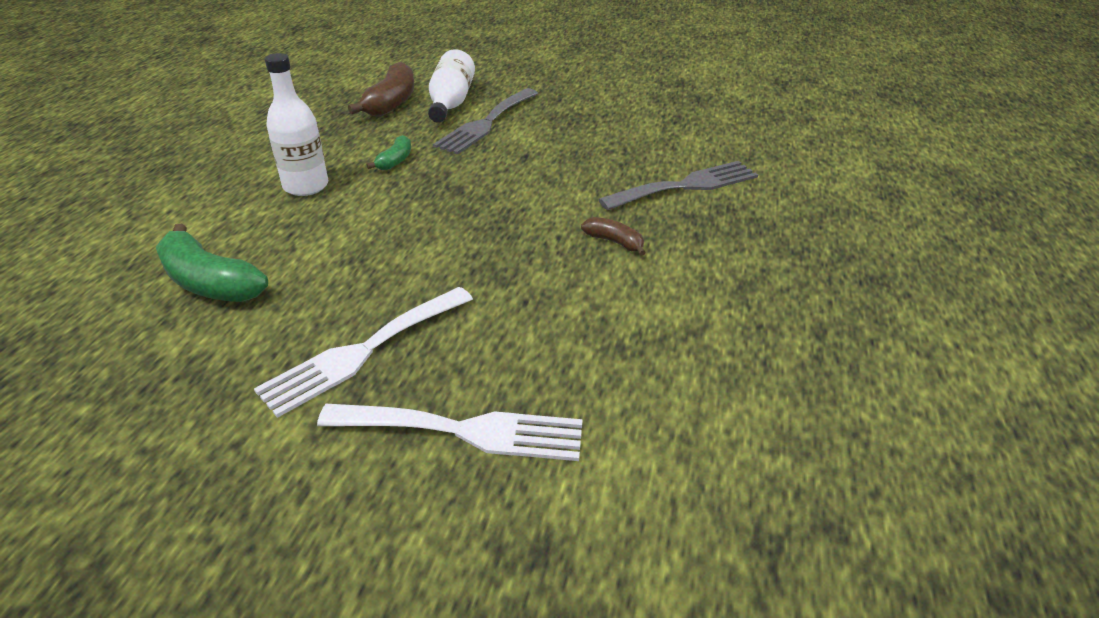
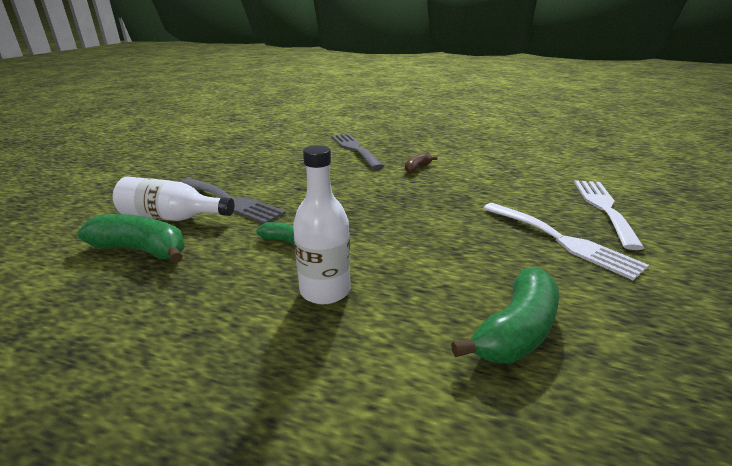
camera: 85 degrees left, 10 degrees down
(391, 102) = (142, 250): brown banana -> green banana

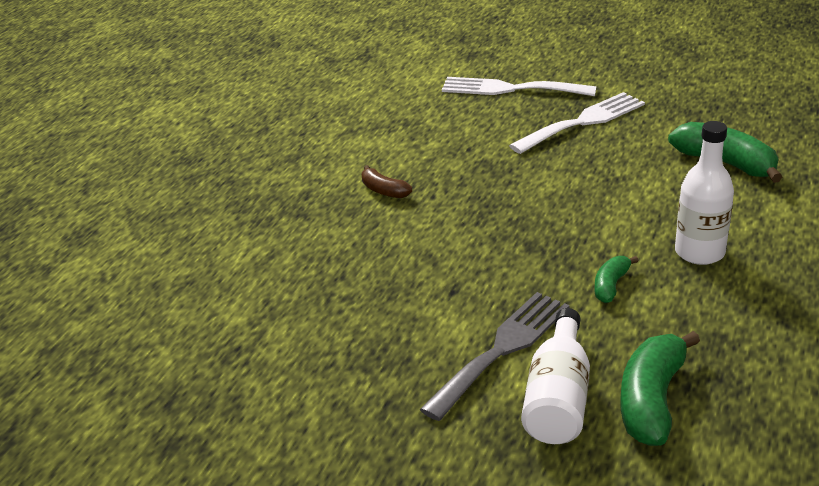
camera: 85 degrees left, 5 degrees up
(354, 149) = (284, 246): grey fork -> none

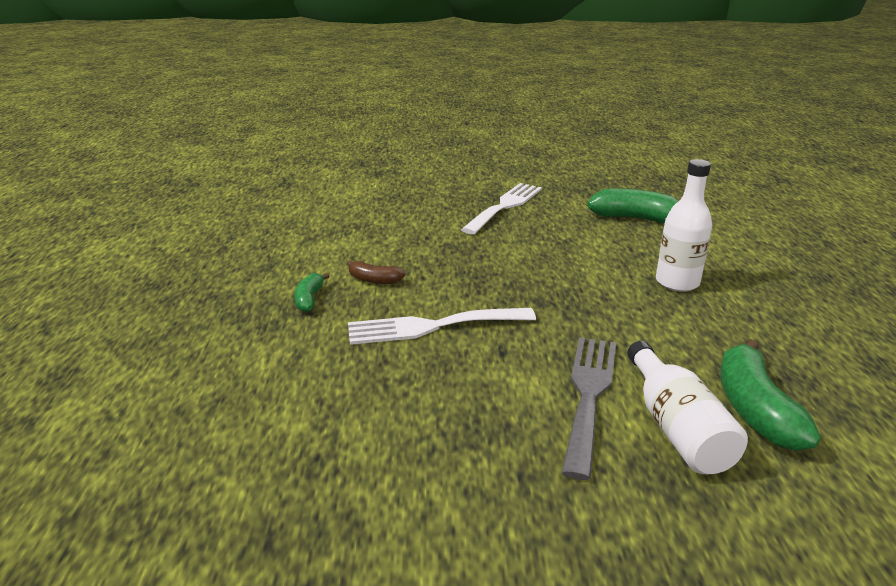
camera: 25 degrees left, 5 degrees down
(510, 89) = (428, 191): white fork -> white fork (432, 326)
(611, 286) = (633, 320): green banana -> green banana (309, 299)

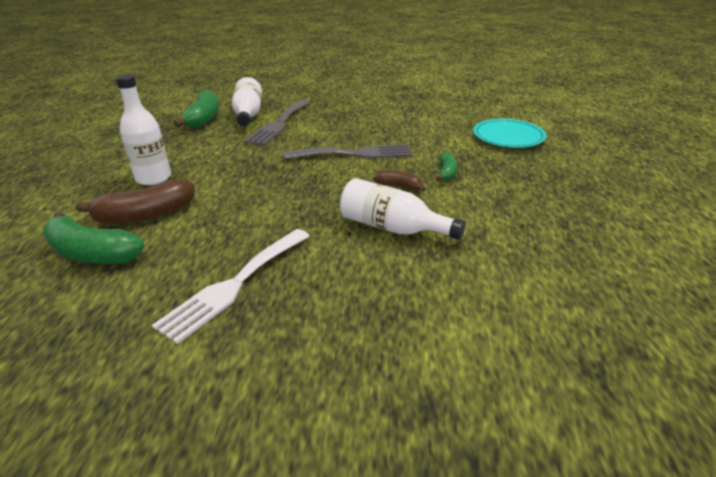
camera: 175 degrees left, 5 degrees up
(171, 368) = (508, 137): none -> turquoise plate
(386, 241) = (393, 228): none -> white bottle
(432, 326) = (354, 154): white fork -> grey fork
(631, 245) = (145, 215): none -> brown banana

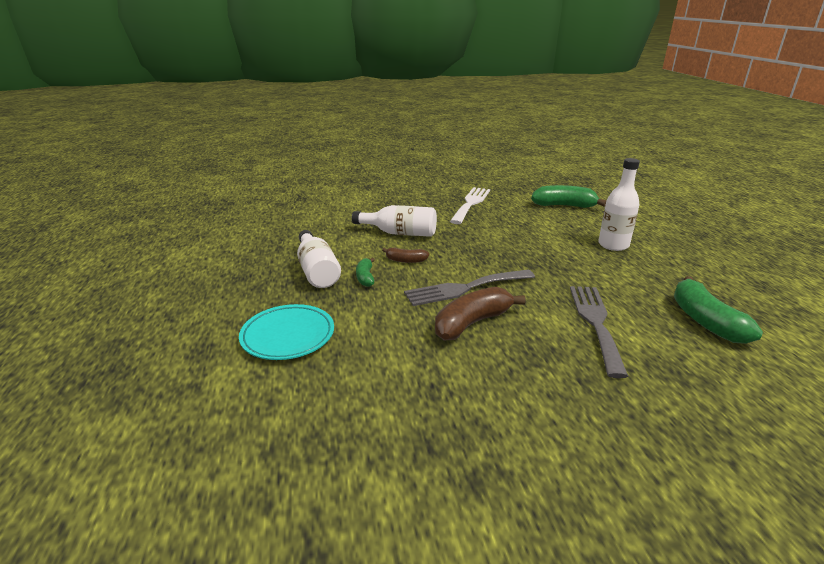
camera: 165 degrees right, 5 degrees down
(145, 215) = (570, 223): brown banana -> brown banana (472, 323)
(248, 114) = (663, 337): white bottle -> white bottle (317, 271)

